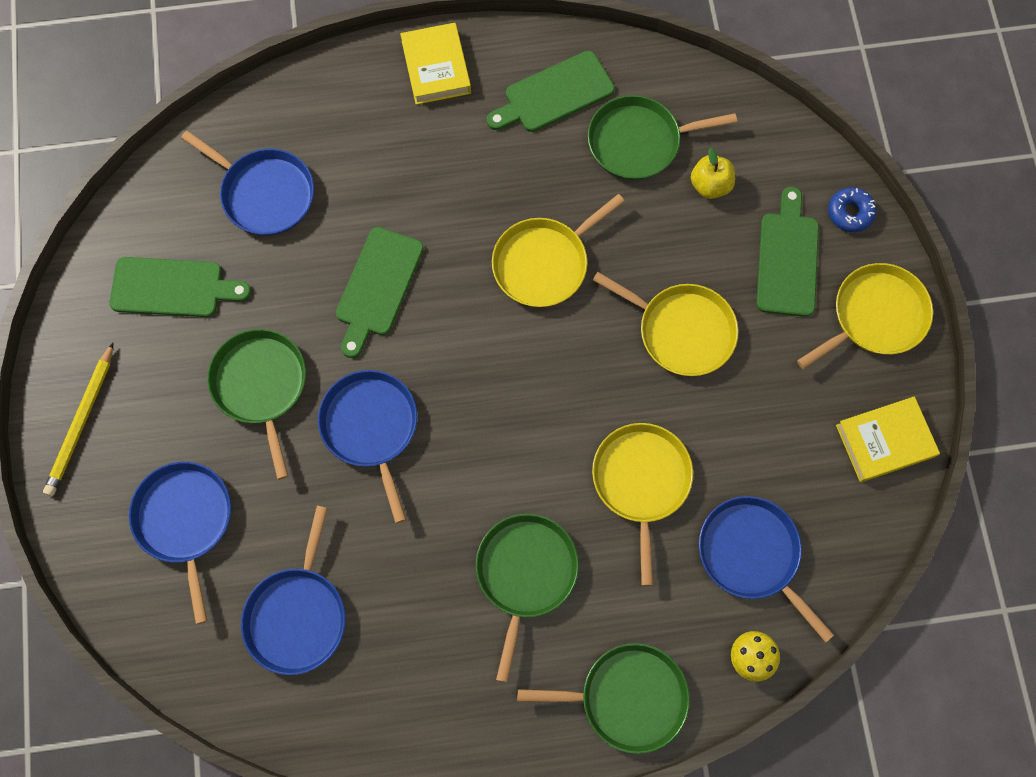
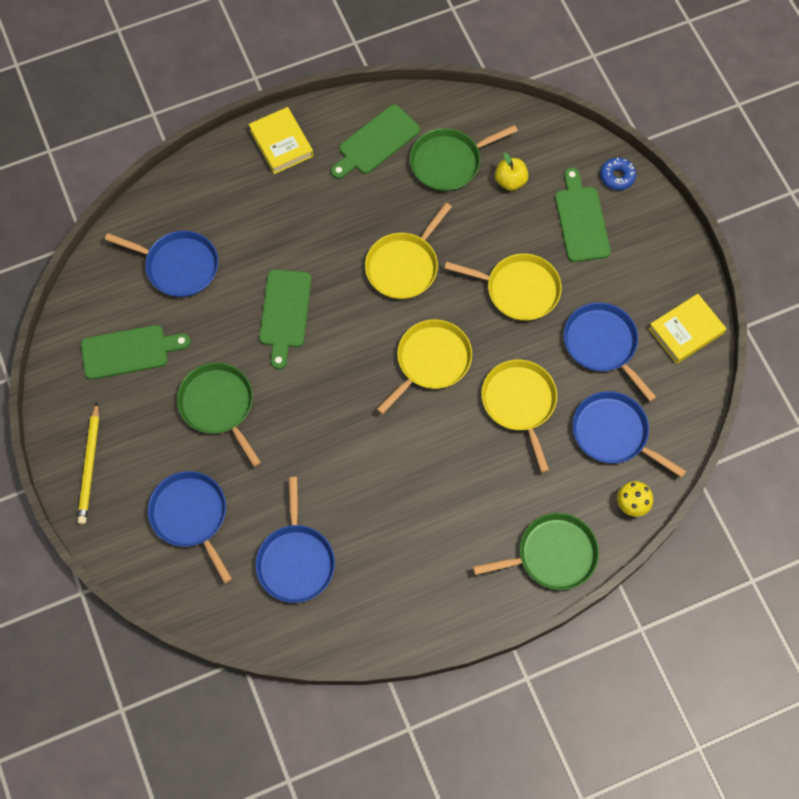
camera: 15 degrees left, 5 degrees down
(371, 427) = (310, 415): blue pan -> blue pan (602, 344)
(525, 573) = (454, 488): green pan -> none
(874, 316) = (655, 245): yellow pan -> yellow pan (431, 361)

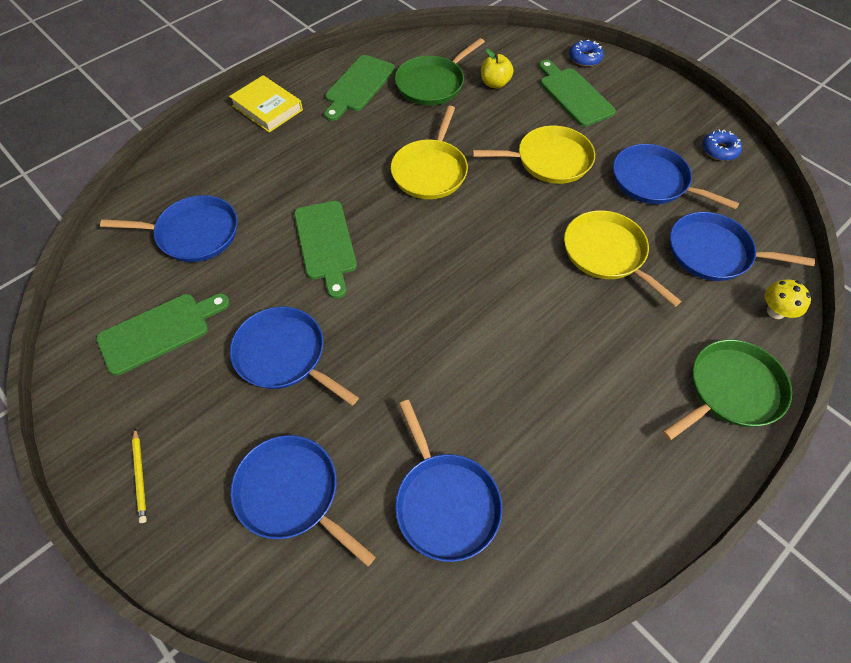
camera: 20 degrees left, 10 degrees down
(90, 466) = (140, 476): yellow pencil -> yellow pencil, size x0.59
(218, 405) = (284, 355): green pan -> blue pan
(431, 361) = (498, 243): yellow pan -> none
(685, 331) = (719, 150): yellow book -> blue donut

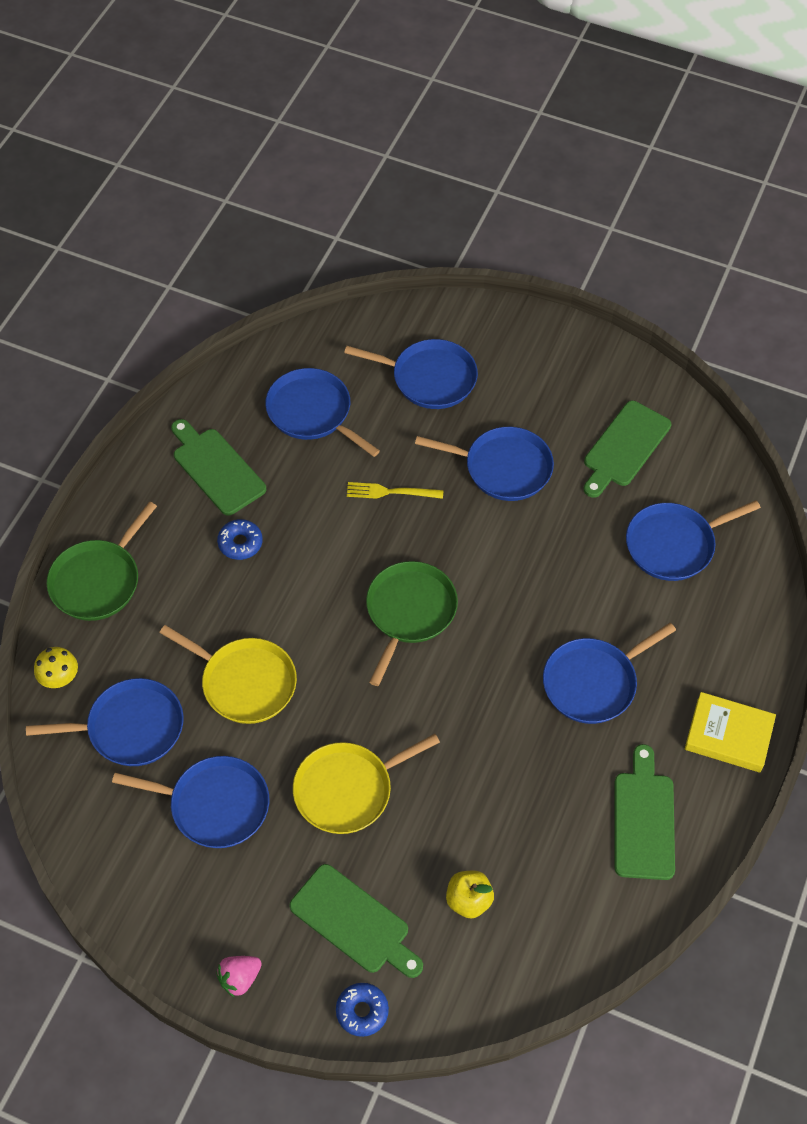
camera: 155 degrees right, 0 degrees up
(140, 476) = (548, 349): yellow pencil -> none
(325, 244) = (537, 583): green cutting board -> green cutting board (216, 468)
(333, 165) = (593, 682): none -> blue pan
(406, 372) = (390, 492): none -> yellow fork
(430, 171) = (479, 717): yellow pan -> none
(432, 84) = (551, 865): green pan -> green pan (409, 612)
(658, 92) = (239, 978): none -> pink strawberry
(719, 150) = (140, 892): blue donut -> blue donut (240, 543)

